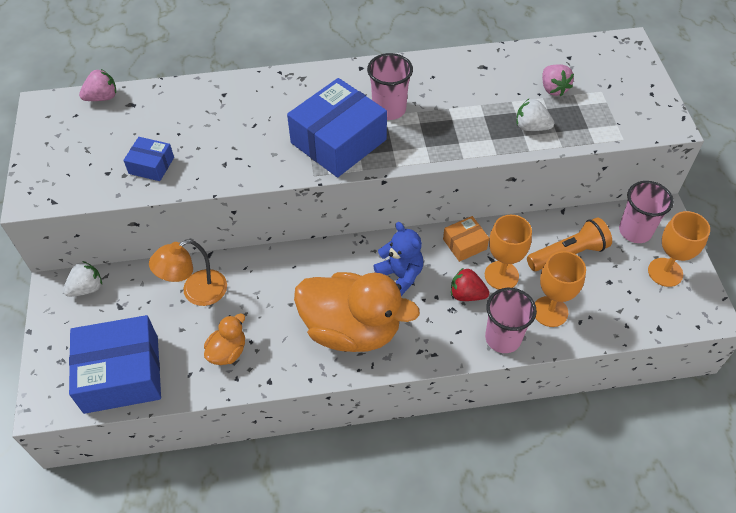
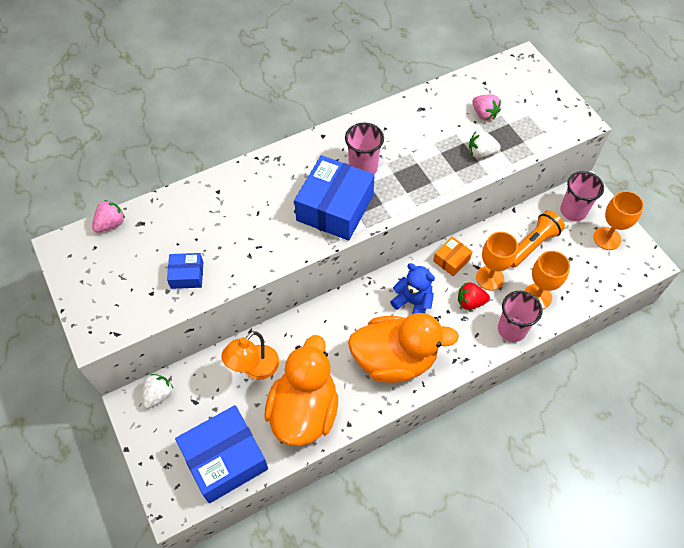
camera: 20 degrees left, 5 degrees up
(228, 351) = (304, 410): orange duck -> orange duck, size x2.21

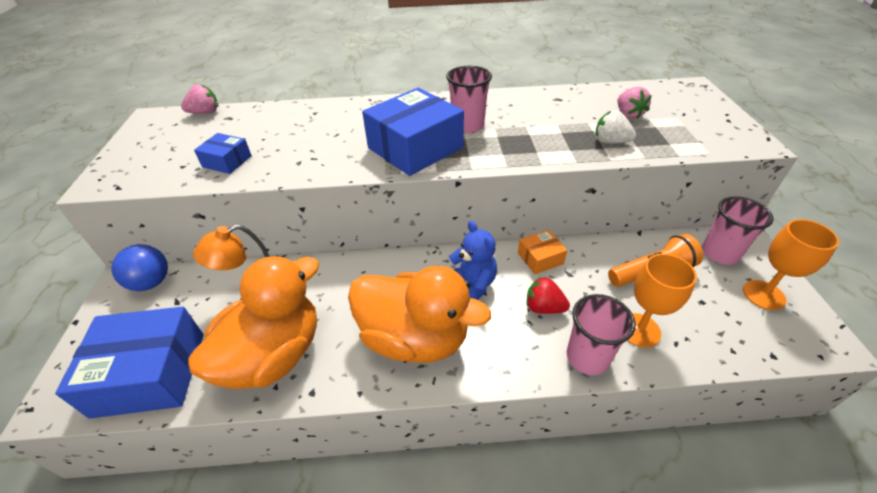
camera: 25 degrees right, 15 degrees down
(158, 395) = (151, 282): white strawberry -> blue ball
(490, 278) = (581, 290): orange goblet -> none

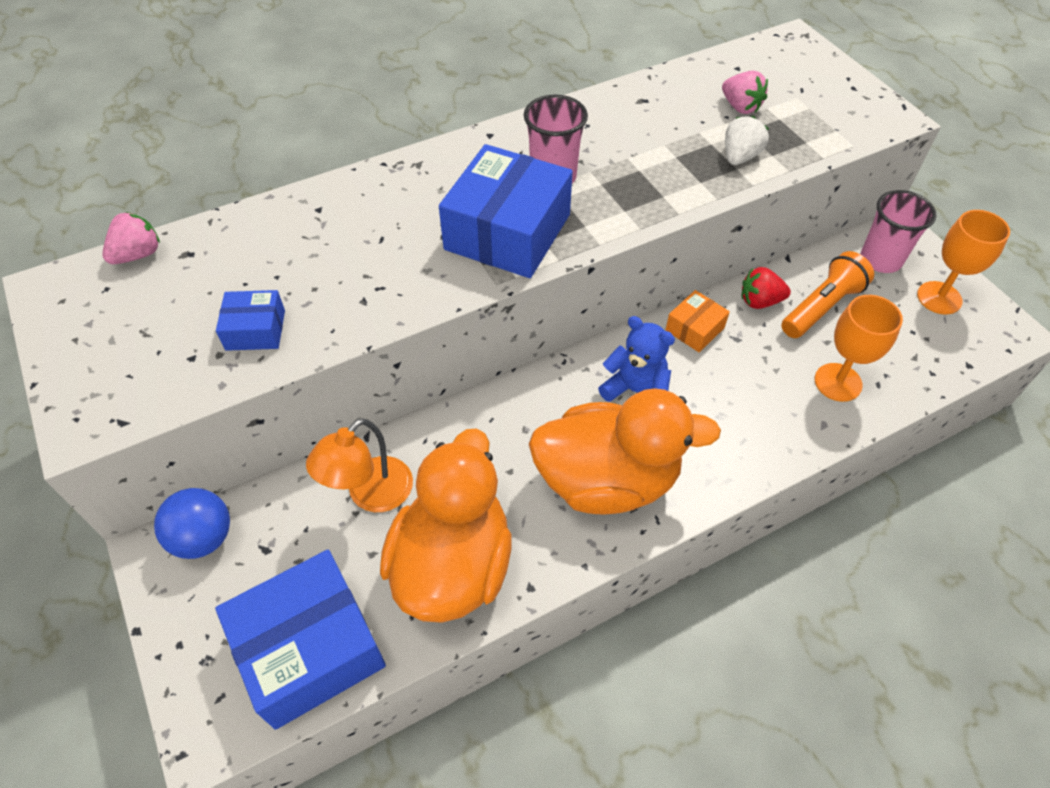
camera: 25 degrees left, 10 degrees up
(543, 307) = (729, 391): red strawberry -> red strawberry (760, 301)
(587, 357) = (800, 432): pink cup -> none
(610, 142) = (740, 157): white strawberry -> white strawberry turned 120 degrees clockwise

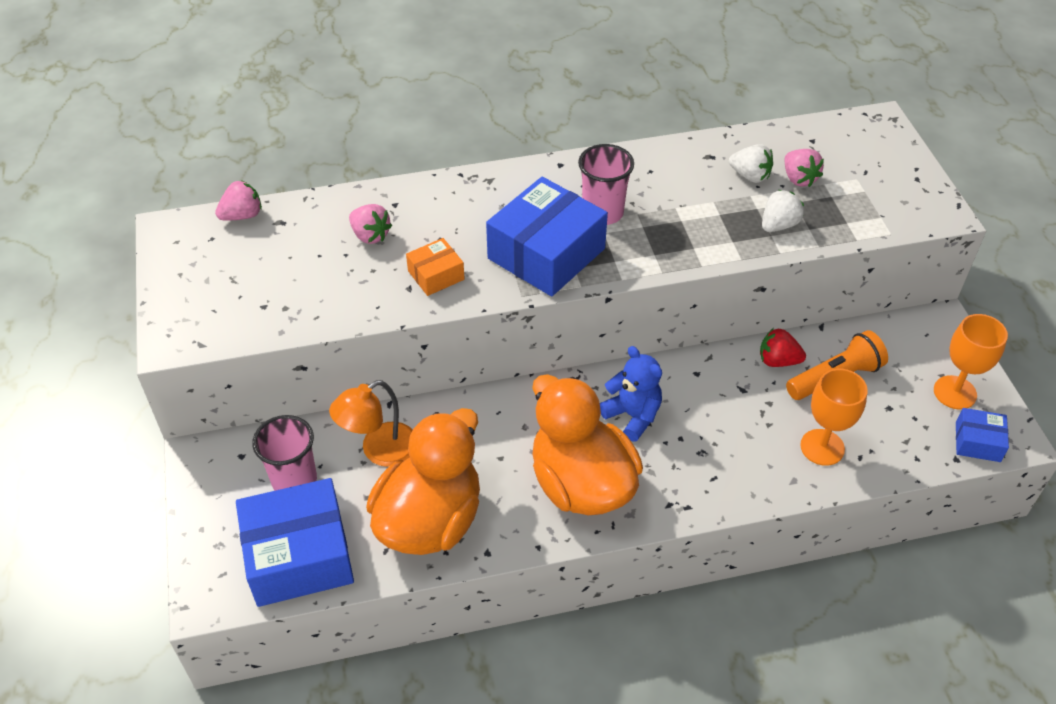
camera: 15 degrees right, 5 degrees down
(204, 538) = (239, 454): blue ball -> none
(255, 330) = (318, 294): blue box -> blue box (977, 442)
(300, 249) = (370, 235): none -> pink strawberry
(607, 480) = (581, 483): orange duck -> orange duck turned 135 degrees counterclockwise
(691, 112) = (750, 176): none -> white strawberry
(695, 329) = (707, 373): orange box -> orange box (436, 275)
(880, 259) = (912, 346): pink cup -> pink cup (294, 481)

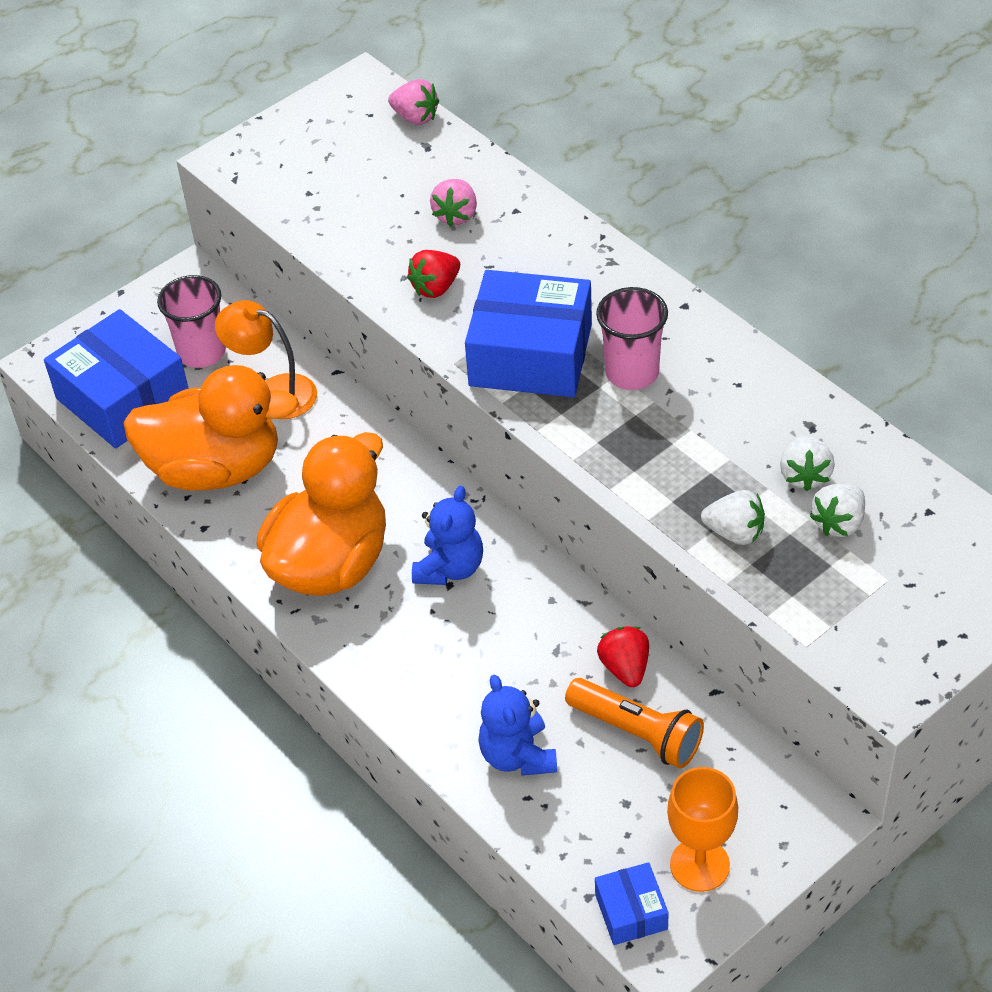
camera: 65 degrees right, 0 degrees up
(436, 275) = (436, 287): orange box -> red strawberry
(799, 179) = (839, 523): pink strawberry -> white strawberry
(822, 447) = (518, 755): orange goblet -> blue teddy bear

